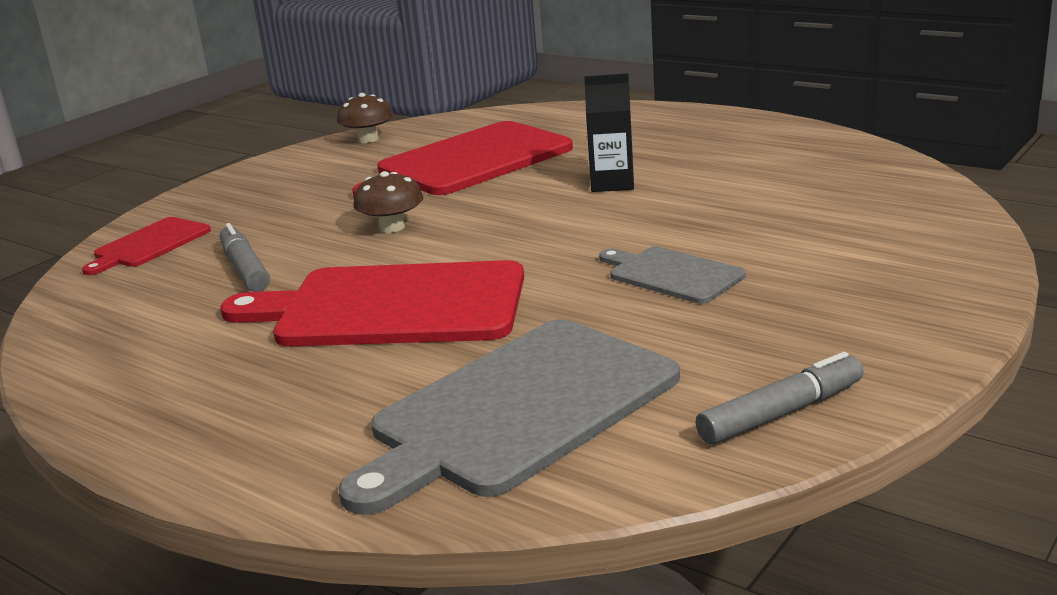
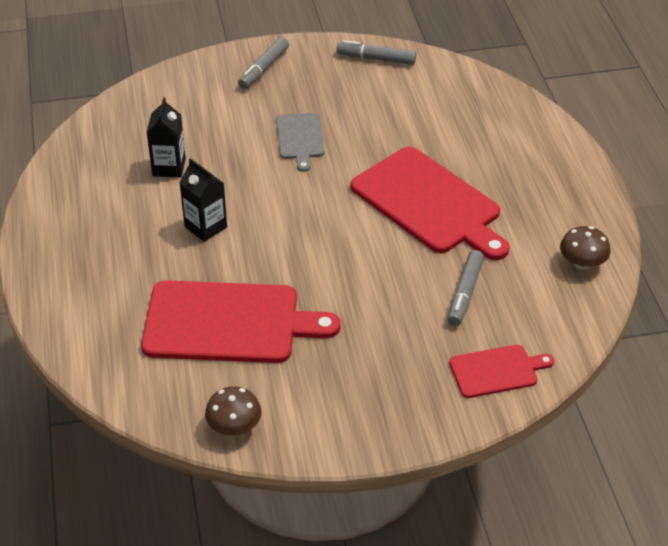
camera: 140 degrees left, 20 degrees up
(392, 227) = (356, 275): brown mushroom -> brown mushroom (582, 263)
(518, 409) = (449, 113): grey cutting board -> none
(751, 191) = (169, 167): none -> black carton
(895, 305) = (263, 69): none -> grey marker

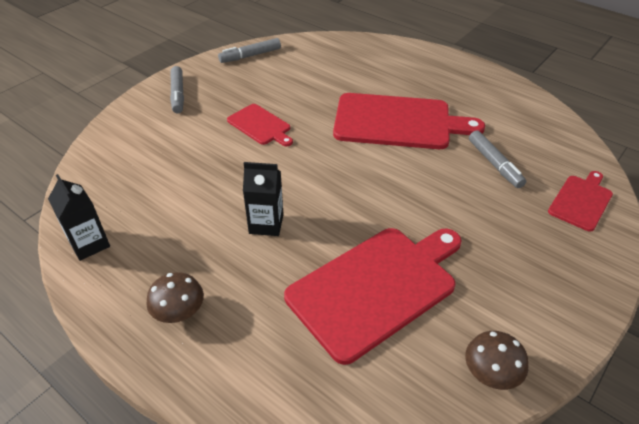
camera: 40 degrees left, 0 degrees up
(169, 167) = (182, 196): black carton -> black carton (89, 244)
(300, 138) = (260, 125): grey cutting board -> red cutting board
(582, 263) = (526, 109): brown mushroom -> brown mushroom (179, 311)

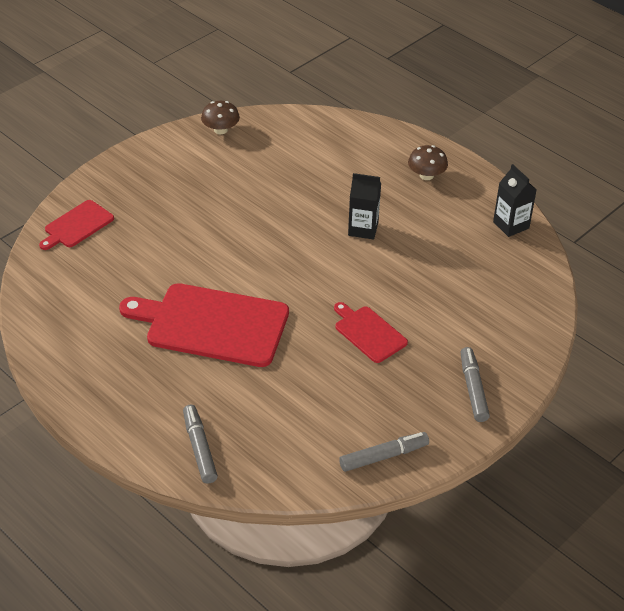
camera: 175 degrees left, 0 degrees up
(376, 288) = (281, 178): red cutting board -> none
(494, 164) = (133, 266): grey marker -> grey marker (199, 448)

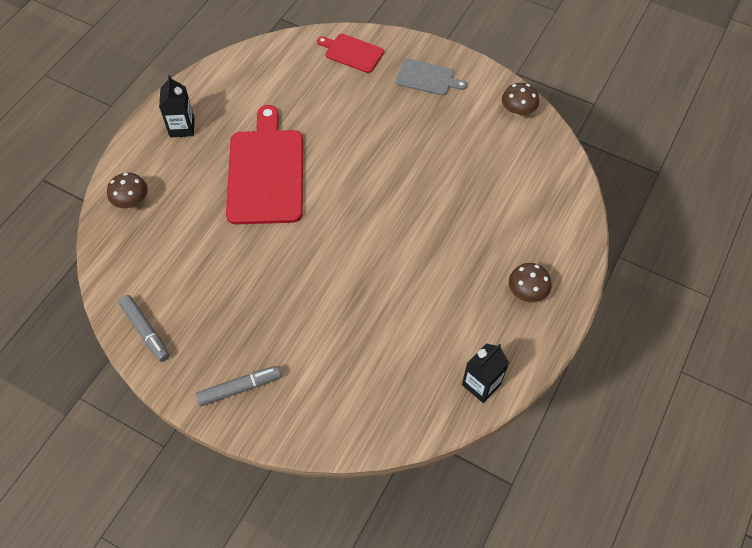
camera: 75 degrees right, 15 degrees up
(146, 179) = (427, 78): none -> grey cutting board
(199, 448) = (131, 200): grey marker -> brown mushroom
(363, 229) = (424, 253): black carton -> black carton (182, 127)
(369, 333) = (288, 288): red cutting board -> none

